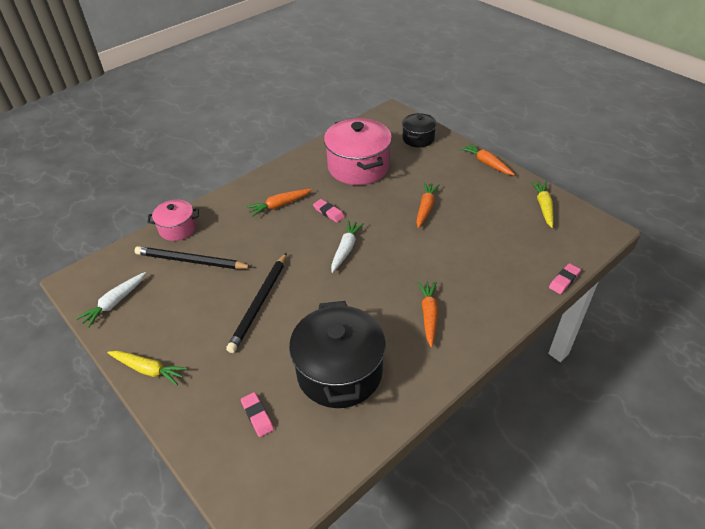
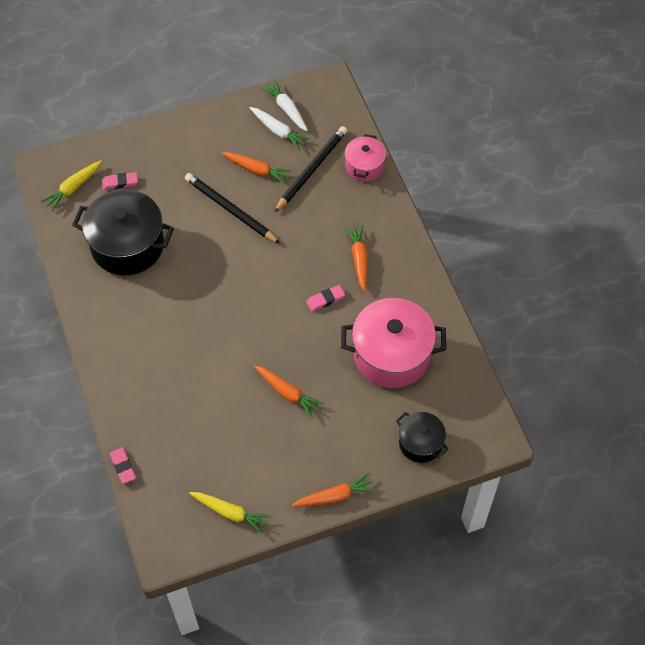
camera: 110 degrees right, 15 degrees up
(148, 370) = (201, 123): yellow carrot -> yellow carrot (73, 188)
(346, 249) = (263, 296): white carrot -> white carrot (278, 131)
(429, 315) = (146, 332): orange carrot -> orange carrot (256, 170)

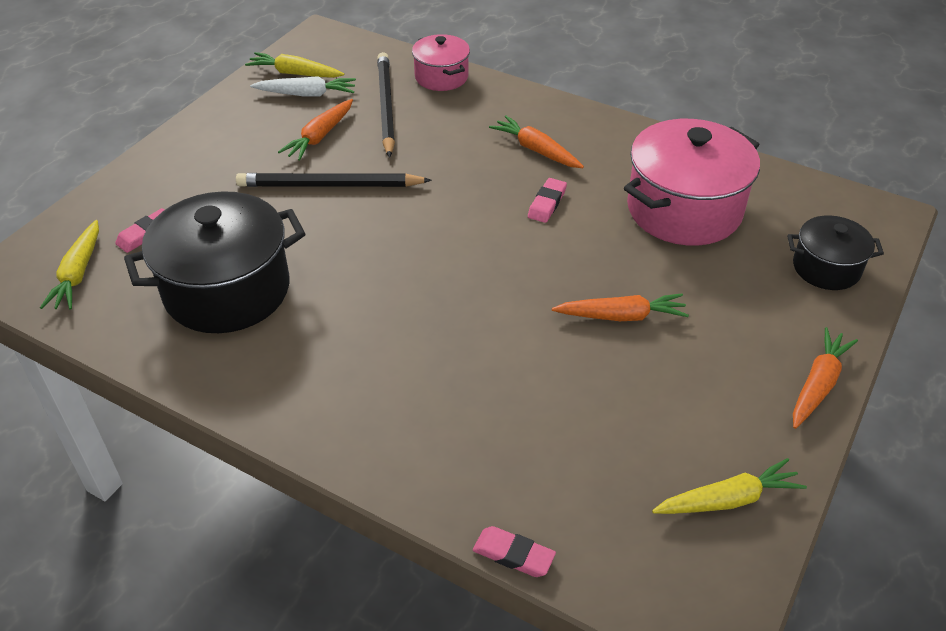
camera: 40 degrees left, 15 degrees down
(256, 170) = (320, 136): orange carrot -> orange carrot turned 135 degrees clockwise
(287, 109) = (295, 73): white carrot -> yellow carrot

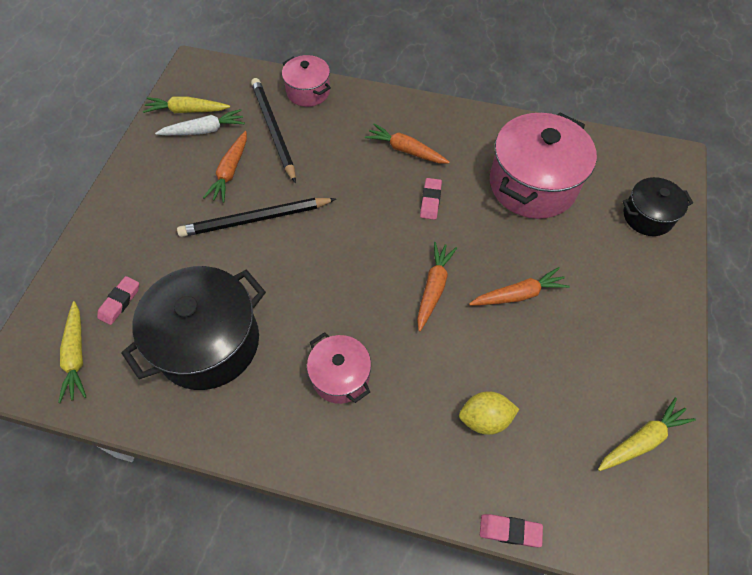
camera: 15 degrees left, 15 degrees up
(366, 353) = (340, 376): none -> pink pot
(527, 432) = (485, 419): none -> yellow lemon
(818, 384) = (672, 323): orange carrot -> orange carrot (433, 288)

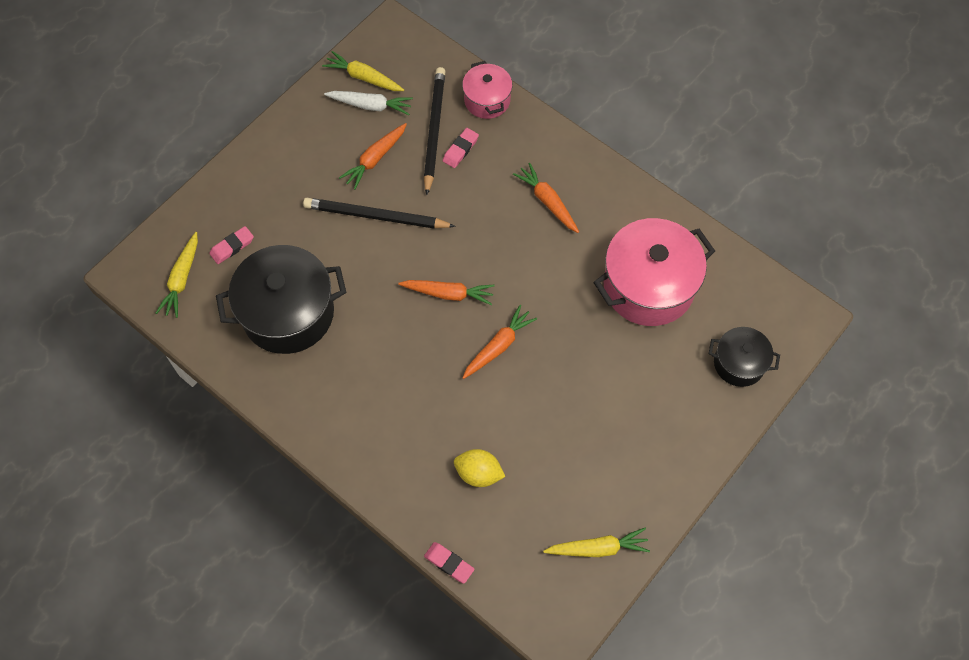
camera: 25 degrees right, 5 degrees up
(340, 376) = (380, 388): pink pot -> none
(430, 200) = (542, 263): pink eraser -> pink eraser (460, 149)
(518, 294) = (569, 384): orange carrot -> orange carrot (448, 293)

